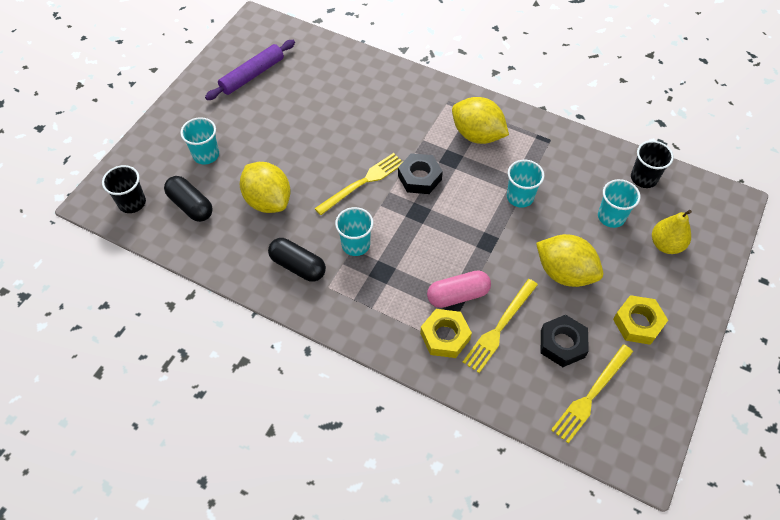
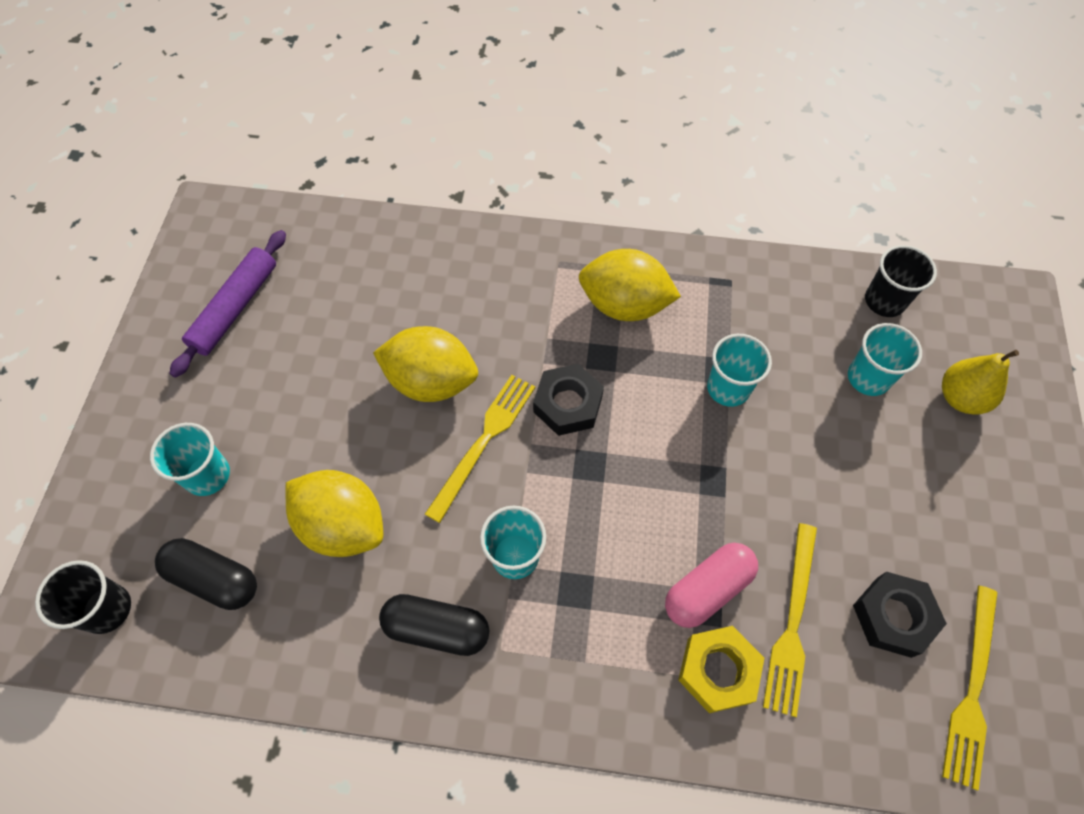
camera: 20 degrees left, 5 degrees up
(564, 273) = (844, 493): yellow lemon -> yellow lemon (431, 381)
(638, 323) = (981, 540): yellow nut -> none

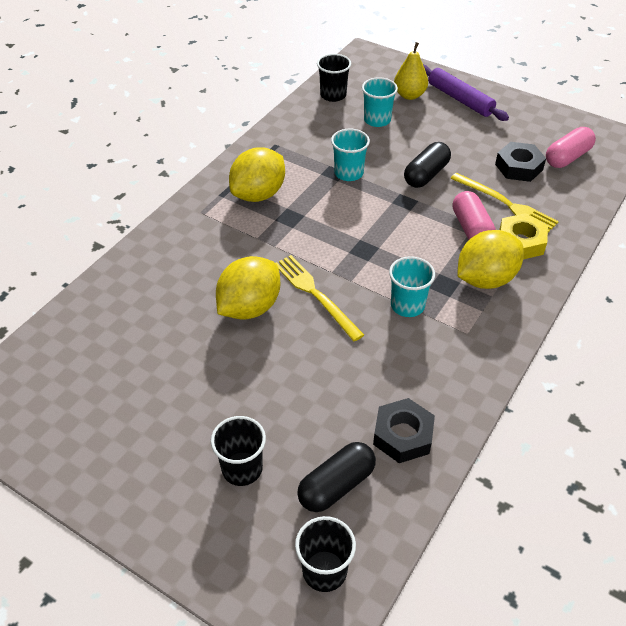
camera: 65 degrees left, 15 degrees down
(207, 475) = (242, 469): turquoise cup -> black cup
(235, 308) = (92, 411): purple rolling pin -> purple rolling pin (460, 99)
(343, 525) = (335, 391): yellow lemon -> yellow lemon (485, 279)
(437, 629) = (439, 361): black capsule -> black capsule (426, 175)
(568, 404) = (314, 245): black nut -> black nut (403, 435)
(972, 690) = (567, 157): yellow fork -> pink capsule

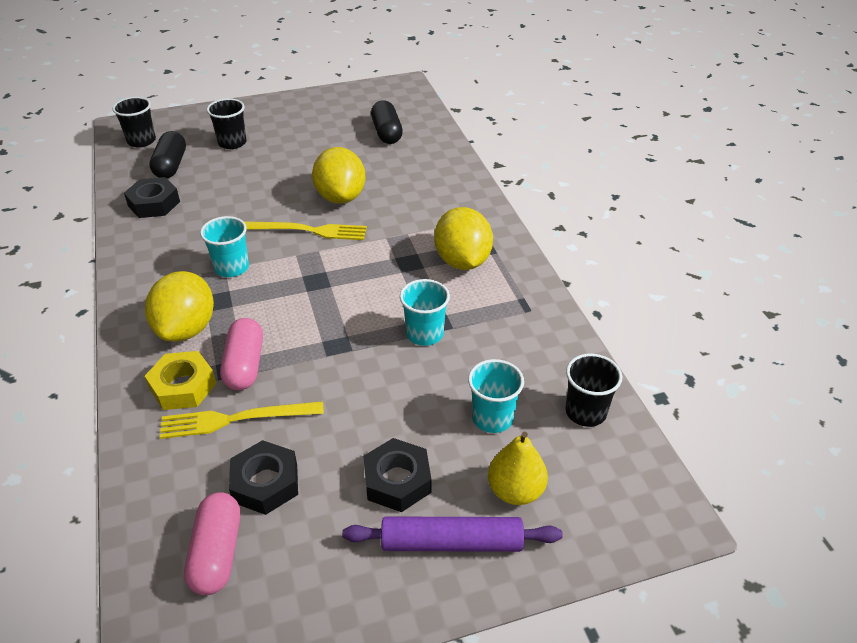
camera: 130 degrees right, 5 degrees down
(426, 175) = (353, 390): black capsule -> black capsule (387, 133)
(455, 129) = (397, 481): none -> black nut
(471, 228) = (245, 365): pink capsule -> pink capsule turned 60 degrees clockwise

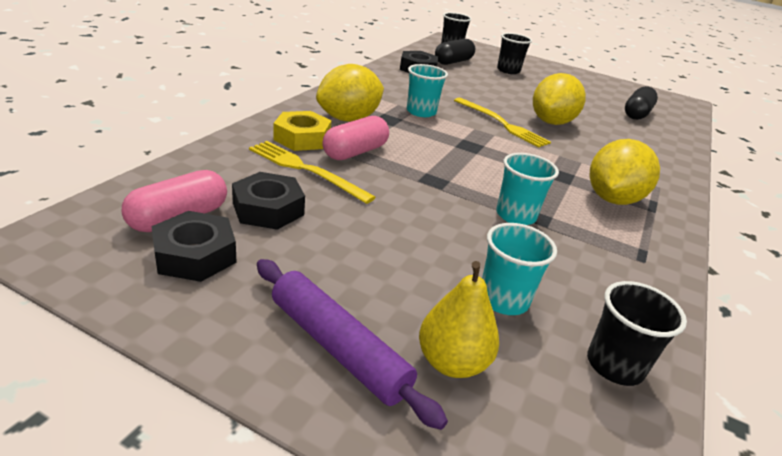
camera: 40 degrees right, 10 degrees down
(397, 481) = (358, 275): black nut -> black nut (195, 255)

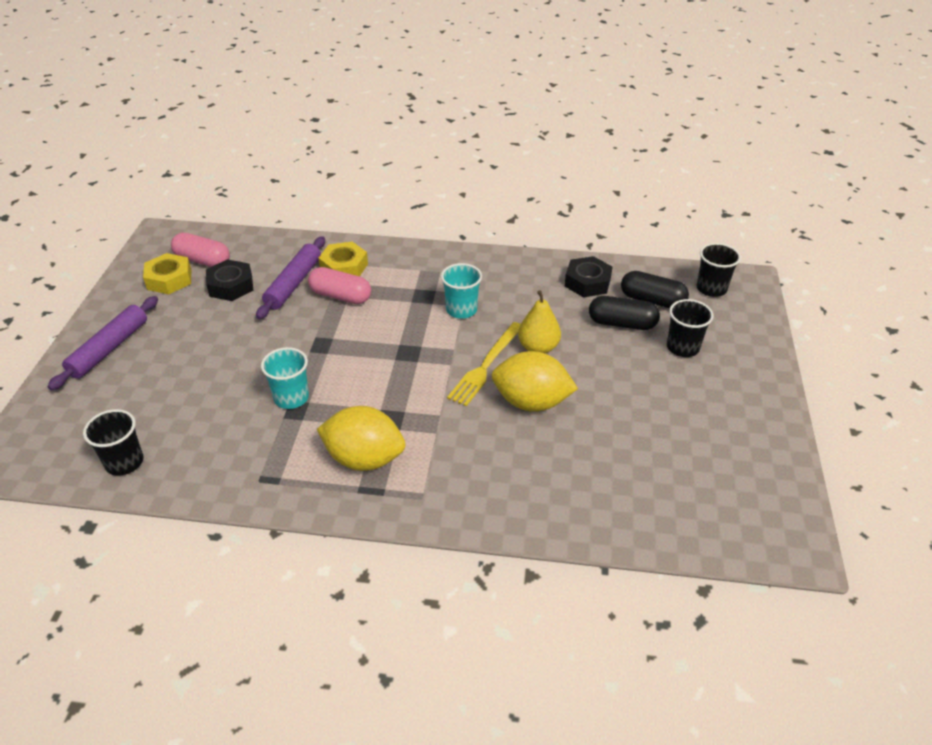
camera: 75 degrees right, 10 degrees up
(195, 255) = (169, 279): black nut -> yellow nut
(306, 170) = (293, 283): yellow fork -> purple rolling pin
(348, 119) = (402, 276): yellow lemon -> none
(452, 362) = (108, 391): yellow pear -> yellow pear (538, 347)
(503, 300) = (174, 404): turquoise cup -> none
(636, 114) = (655, 482): black capsule -> black capsule (622, 323)

